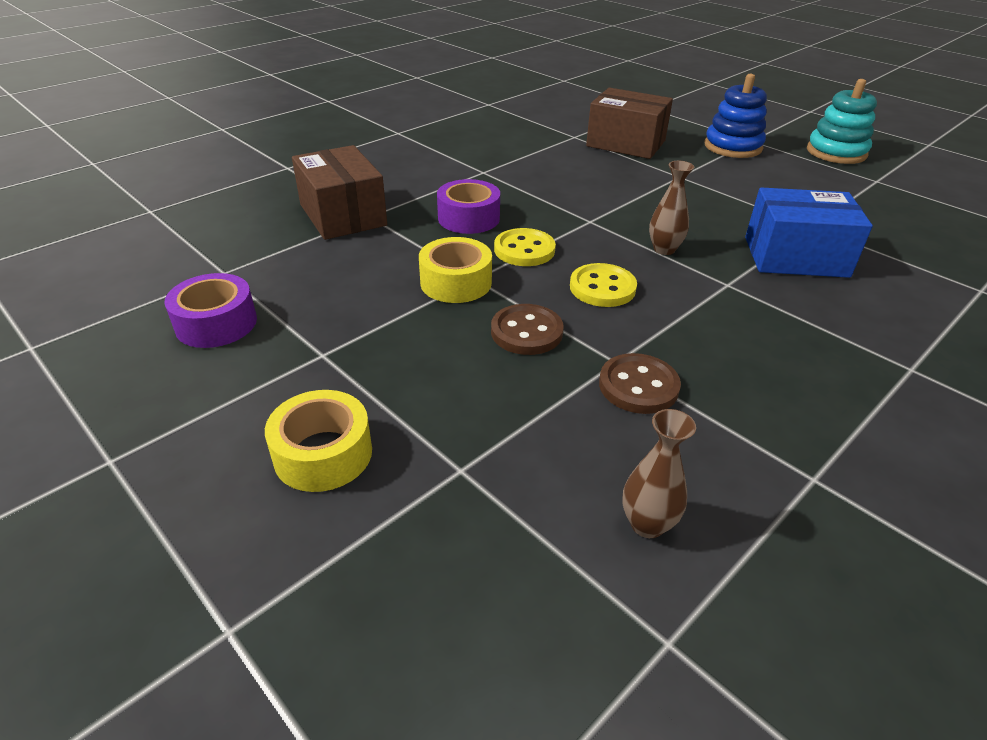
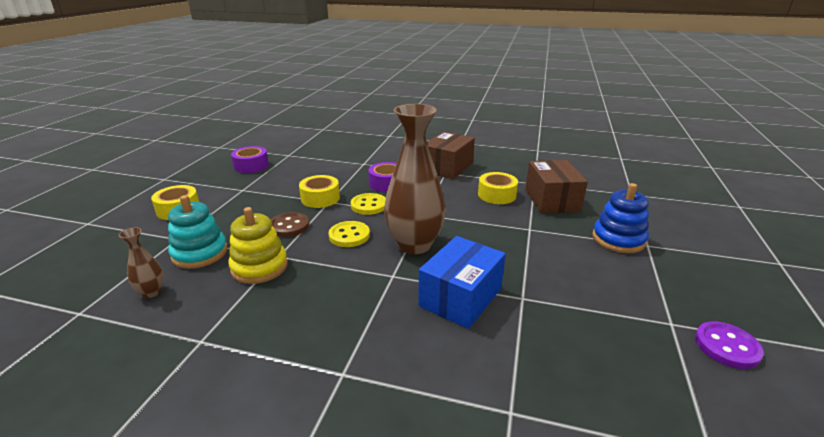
camera: 60 degrees right, 10 degrees down
(343, 215) = (357, 158): brown box -> brown box (448, 167)
(583, 164) = (497, 195): none -> yellow tape
(638, 386) = (259, 267): brown button -> yellow stacking toy
(664, 249) = (414, 245): brown vase -> brown vase, size x2.27
(795, 257) = (460, 297): blue box -> blue box turned 60 degrees clockwise
(836, 152) = (699, 291): turquoise stacking toy -> turquoise stacking toy (200, 253)
(913, 174) = (726, 346): none -> purple button

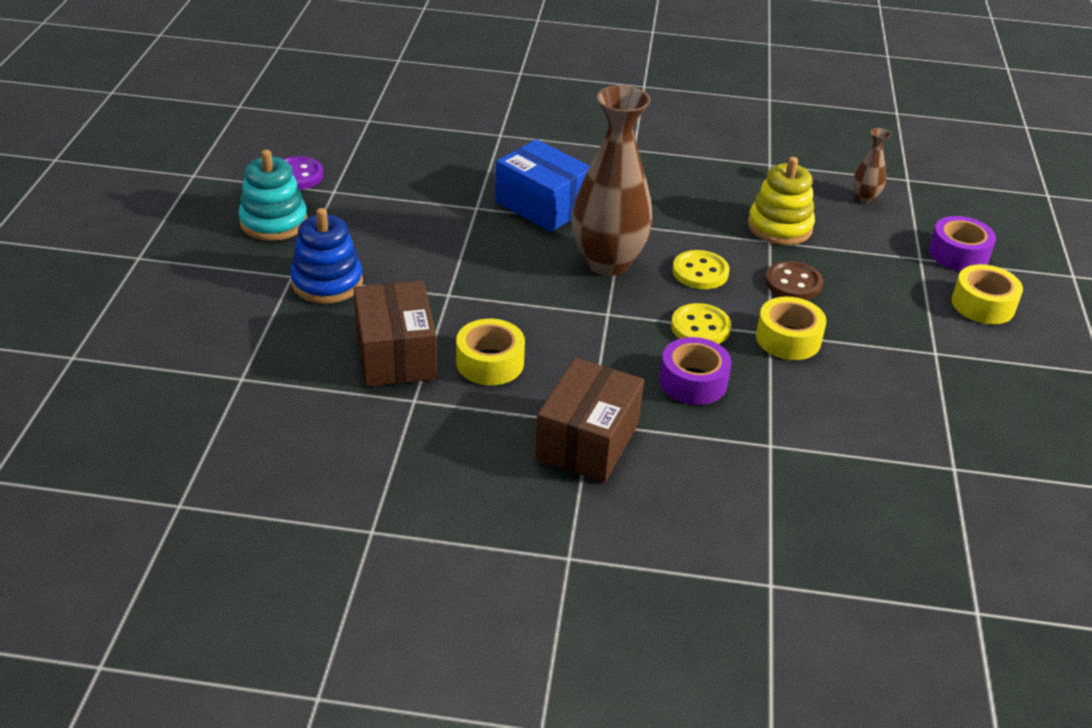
camera: 170 degrees right, 10 degrees up
(200, 253) = (867, 240): turquoise stacking toy -> turquoise stacking toy (274, 222)
(251, 166) = (991, 422): purple tape -> purple tape (958, 254)
(460, 297) = (542, 205): blue box -> blue box turned 75 degrees counterclockwise

